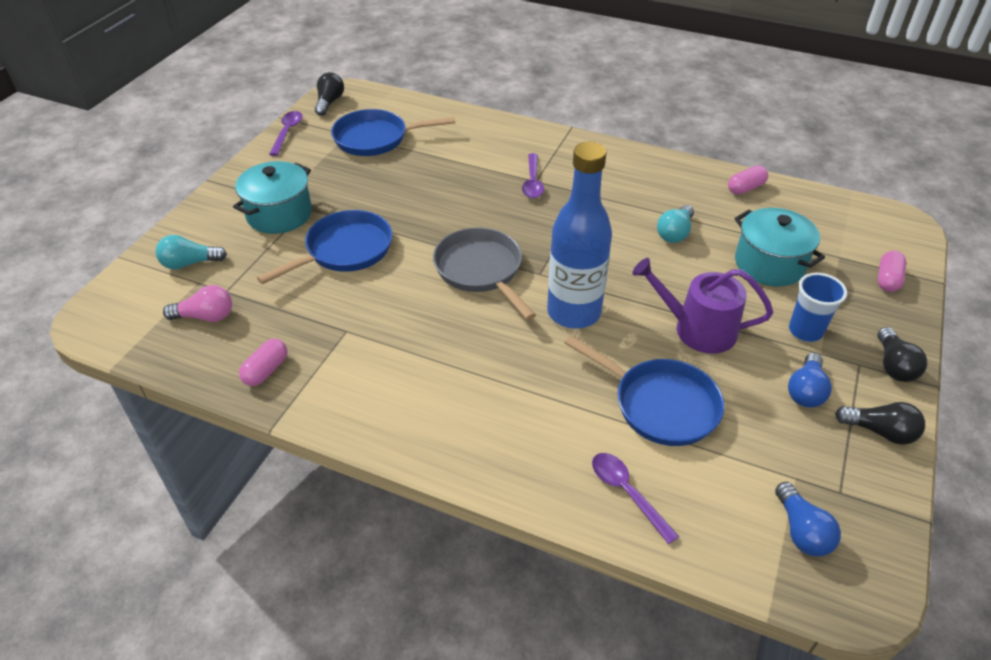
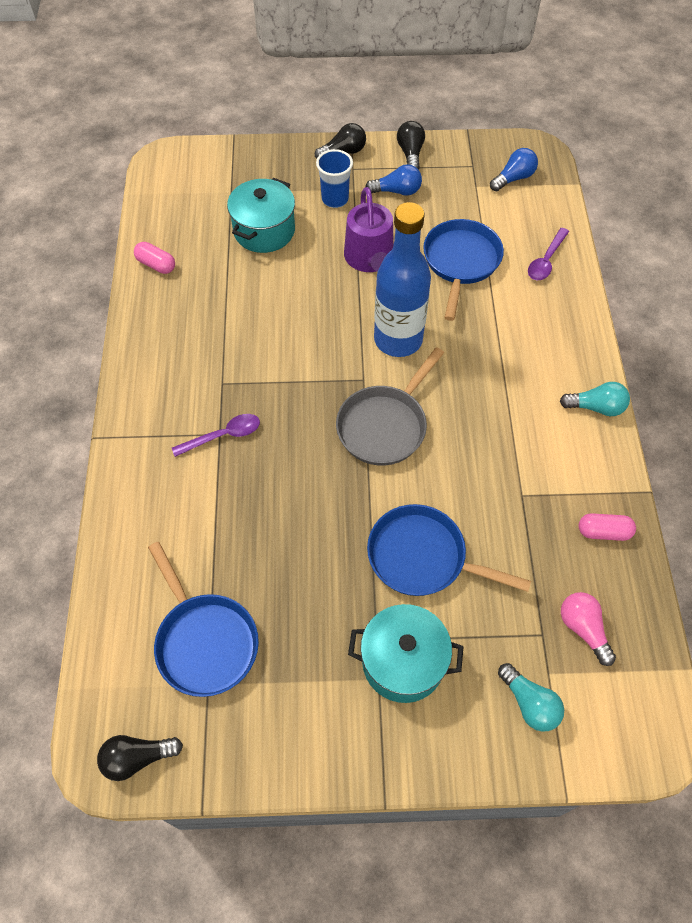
camera: 115 degrees left, 15 degrees up
(287, 132) = (236, 768): purple spoon -> none
(675, 233) = (253, 299): turquoise light bulb -> turquoise light bulb (596, 407)
(887, 279) = (246, 162): pink capsule -> none

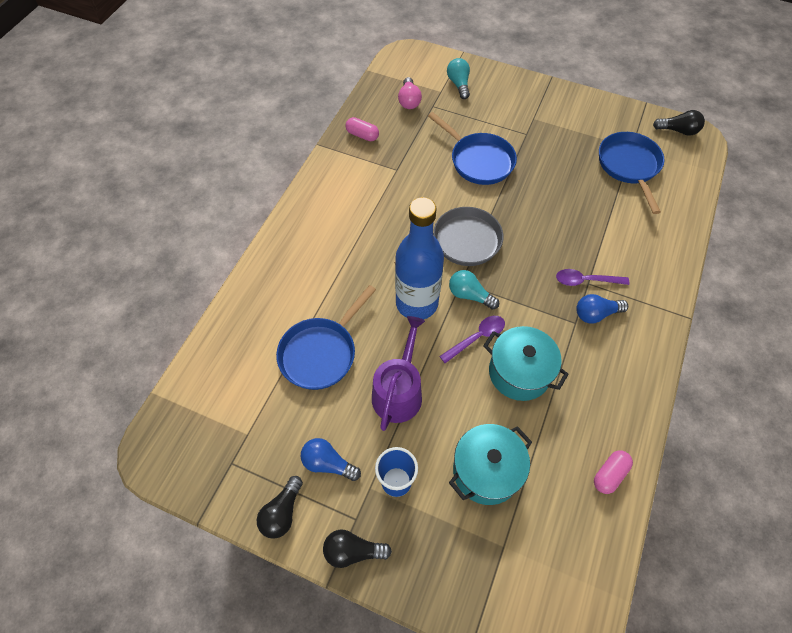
camera: 155 degrees left, 0 degrees up
(156, 265) = (609, 474): pink capsule -> pink capsule turned 75 degrees clockwise
(403, 662) = (516, 120): turquoise pot -> turquoise pot (519, 372)
(513, 178) = (205, 427): blue light bulb -> blue light bulb (596, 314)
(546, 261) = (249, 323): purple spoon -> purple spoon (477, 337)
(596, 407) = (308, 200): turquoise light bulb -> turquoise light bulb (470, 295)

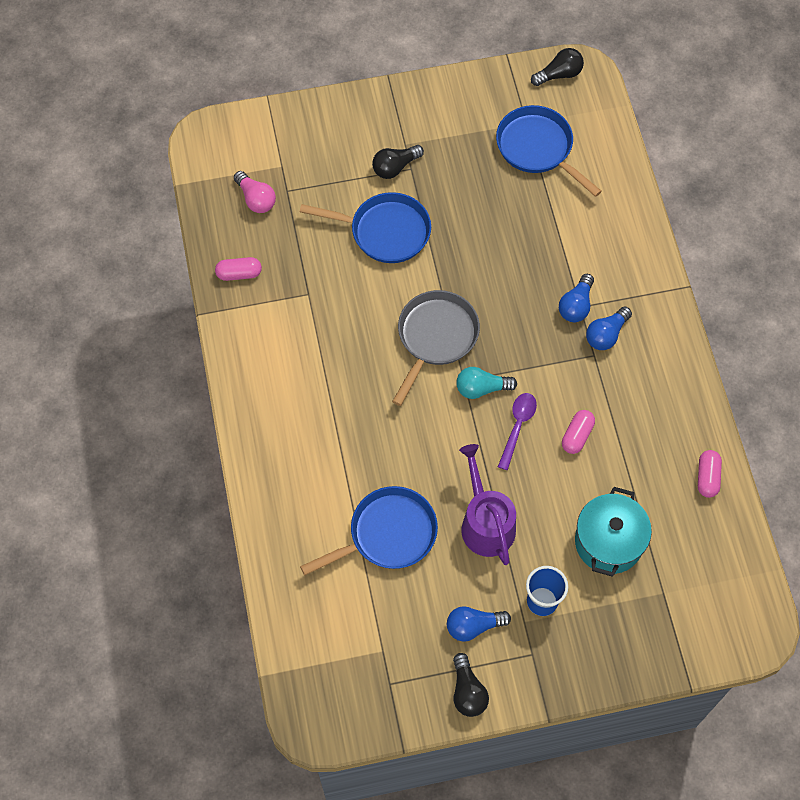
camera: 35 degrees left, 5 degrees up
(321, 353) = (388, 534): blue pan -> blue pan turned 120 degrees counterclockwise
(353, 551) = (549, 680): black light bulb -> black light bulb (395, 167)
(416, 303) = (438, 428): blue bottle -> none
(459, 84) = (295, 145): turquoise light bulb -> none
(519, 372) = (577, 436): turquoise pot -> pink capsule
(585, 280) = (576, 305): purple spoon -> blue light bulb

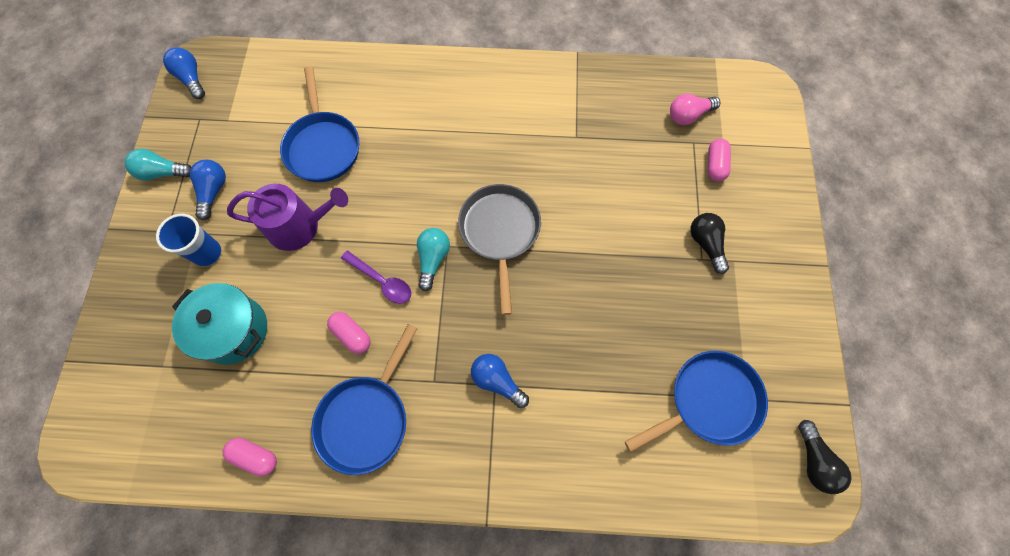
camera: 105 degrees right, 5 degrees up
(239, 274) = (610, 88): pink capsule -> pink capsule (715, 165)
(385, 231) = (630, 216): blue pan -> blue pan (366, 418)
(435, 337) = (500, 232): grey pan -> grey pan turned 135 degrees counterclockwise
(467, 691) = (163, 173): black light bulb -> turquoise light bulb
(606, 334) = (453, 403): blue light bulb -> blue light bulb (191, 79)

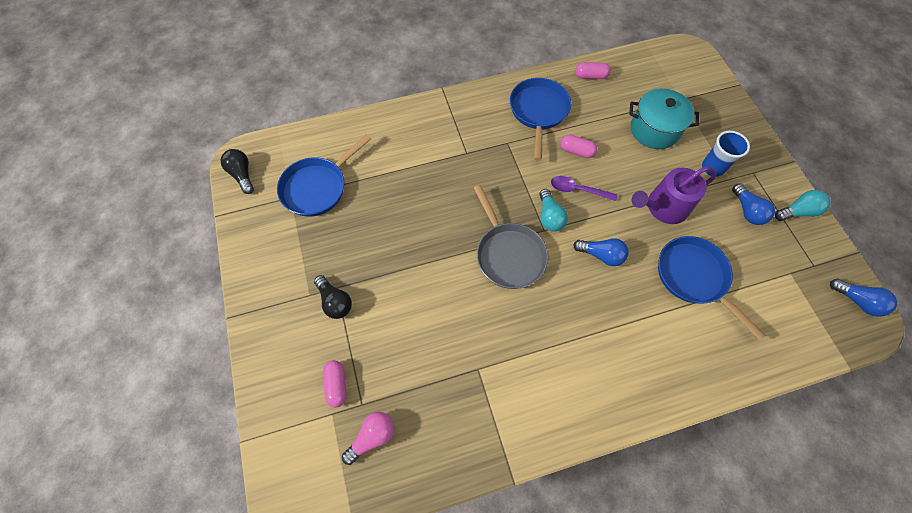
camera: 160 degrees right, 5 degrees down
(497, 381) = (466, 155): blue light bulb -> blue light bulb (601, 255)

